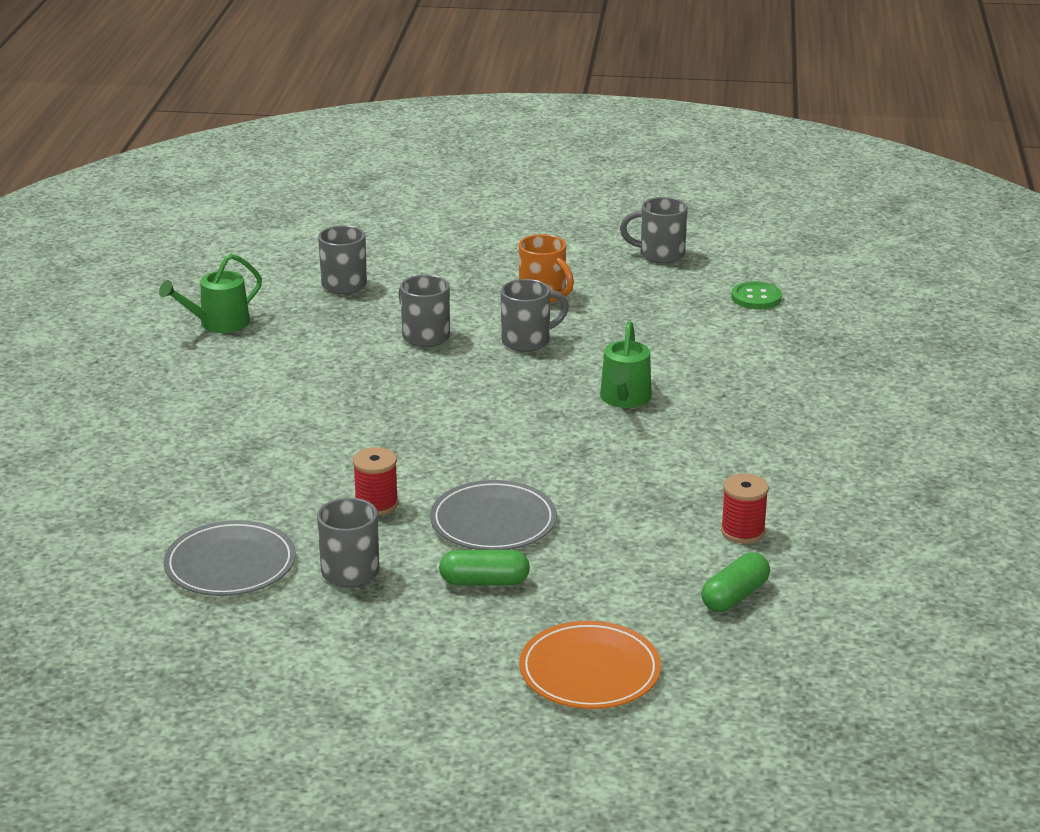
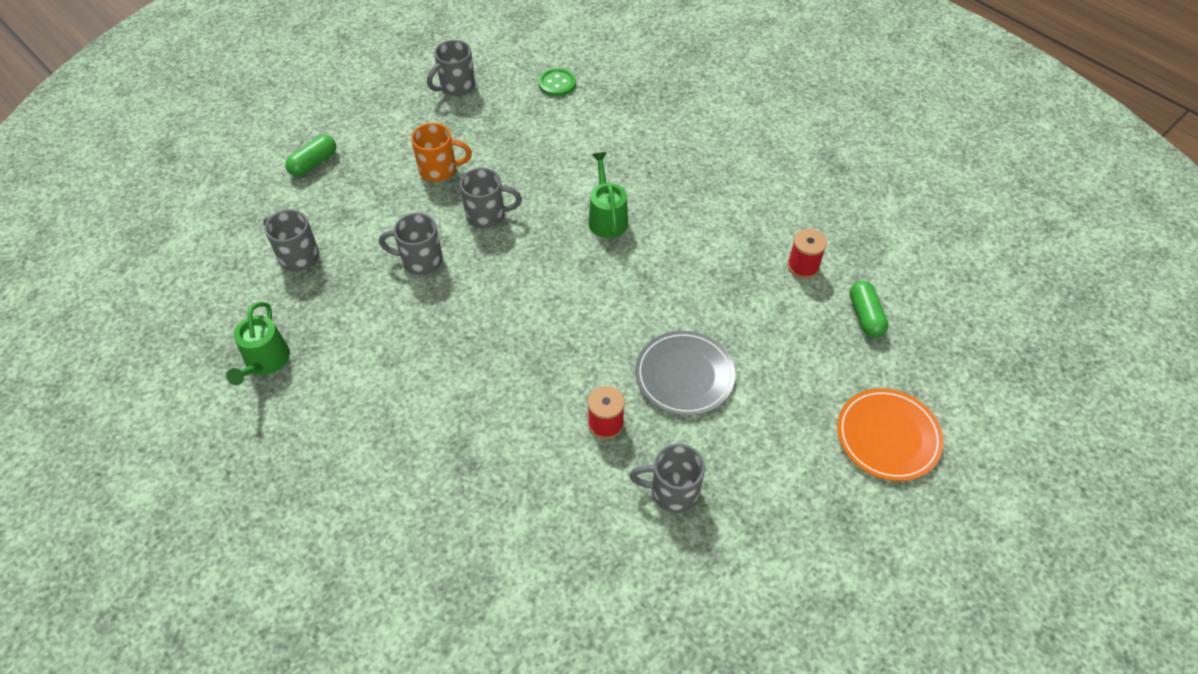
camera: 50 degrees left, 25 degrees up
(230, 564) = (602, 557): grey plate -> none
(484, 582) = (749, 425): green capsule -> green capsule (313, 163)
(527, 341) = (487, 215): grey mug -> grey mug turned 75 degrees clockwise
(624, 399) = (607, 218): green watering can -> green watering can turned 150 degrees counterclockwise

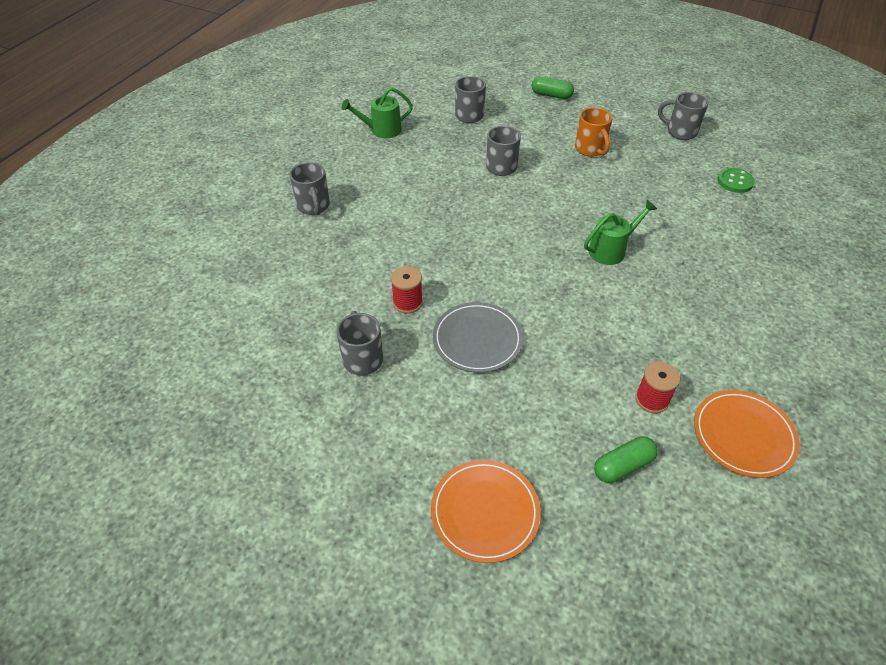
camera: 70 degrees right, 5 degrees down
(487, 215) = (565, 185): grey mug -> grey mug (313, 206)
(856, 223) = (743, 435): none -> orange plate

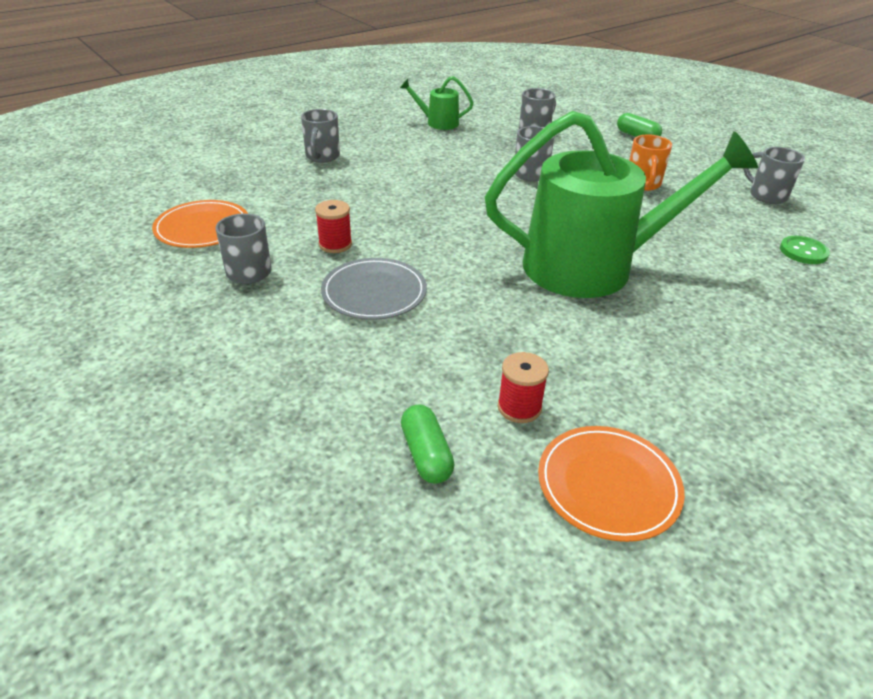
camera: 25 degrees right, 10 degrees down
(485, 512) = (236, 433): orange plate -> orange plate (202, 228)
(611, 250) = (591, 266): green watering can -> green watering can, size x2.39
(623, 466) = (426, 454): green capsule -> green capsule turned 75 degrees clockwise

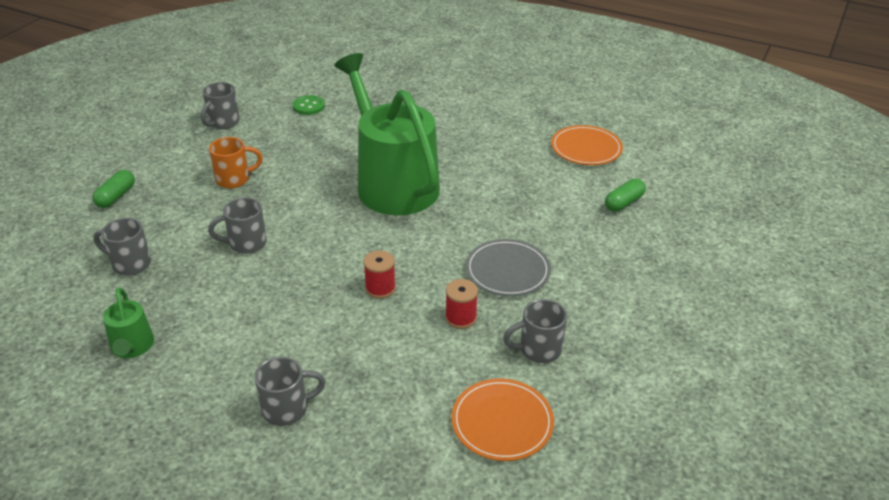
camera: 115 degrees left, 0 degrees up
(519, 407) = (561, 182): red spool -> red spool (380, 288)

